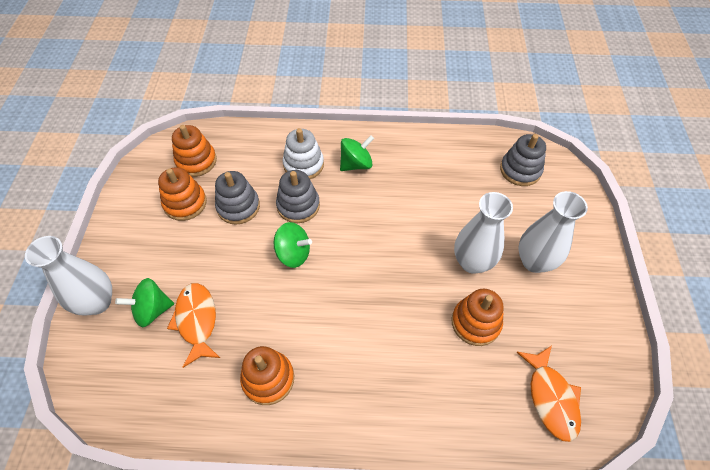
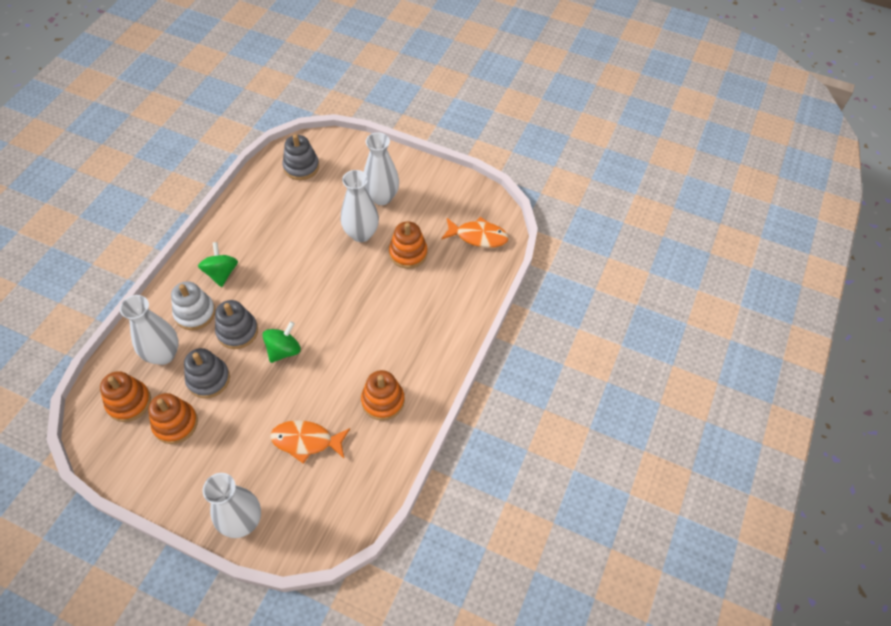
camera: 70 degrees left, 0 degrees up
(152, 310) = (276, 475): green spinning top -> none
(251, 162) = (163, 354): none -> white vase

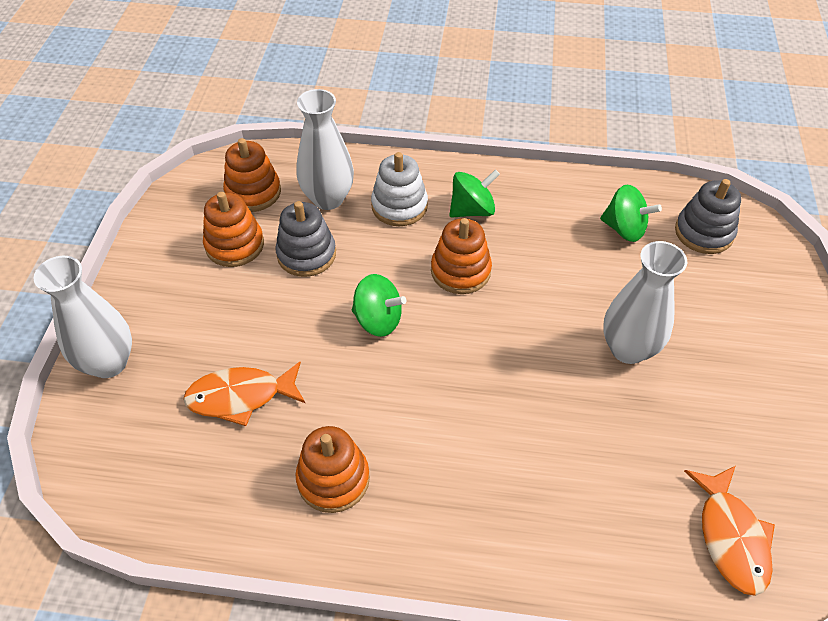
camera: 75 degrees right, 5 degrees down
(237, 331) = (389, 258): grey stacking toy -> none
(279, 202) = (624, 229): none -> green spinning top
(306, 441) = (241, 396): orange fish -> orange fish turned 90 degrees counterclockwise
(382, 197) = (717, 354): white vase -> none
(408, 253) = (628, 429): orange stacking toy -> orange stacking toy (460, 271)

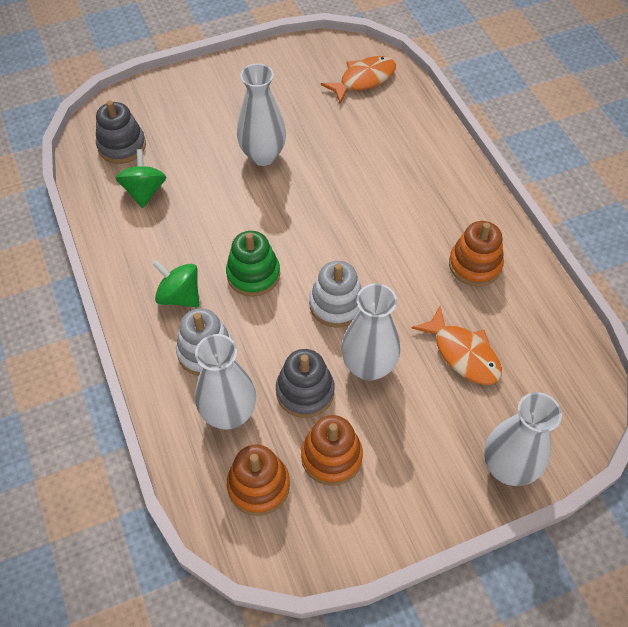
camera: 120 degrees left, 5 degrees up
(292, 311) = (368, 366): none -> white vase
(378, 320) = (336, 304): green spinning top -> white stacking toy
(460, 271) = (253, 274): orange stacking toy -> green stacking toy

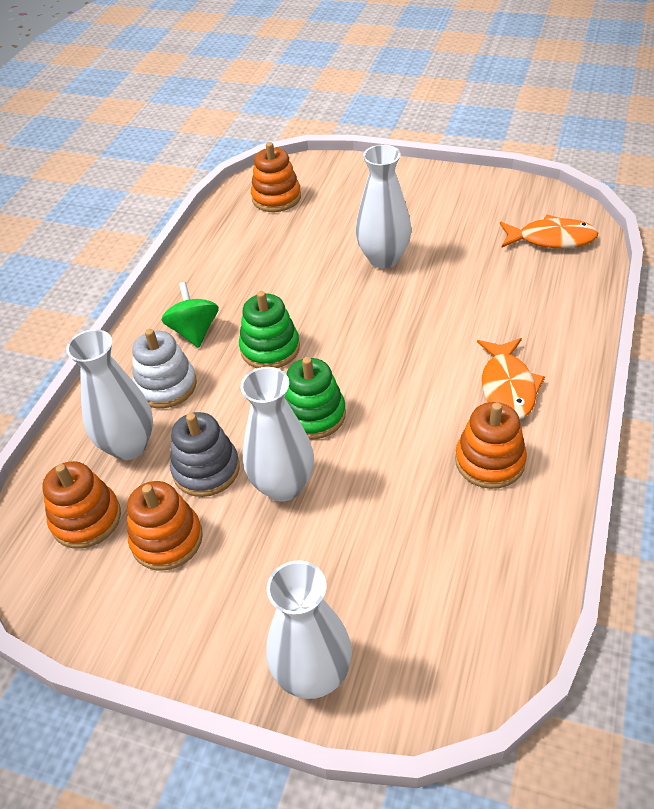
camera: 45 degrees right, 10 degrees down
(122, 146) = (276, 198): grey stacking toy -> orange stacking toy
(144, 191) = (256, 239): green spinning top -> none
(336, 304) = (313, 415): white stacking toy -> green stacking toy
(463, 354) = (386, 535): orange fish -> orange fish (507, 387)

